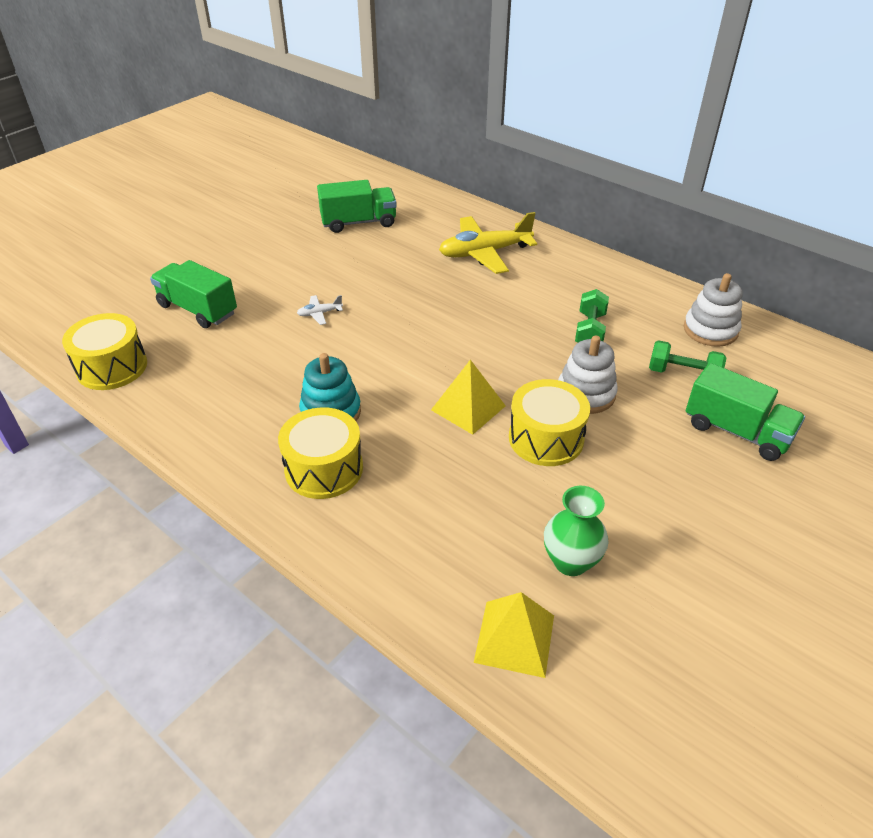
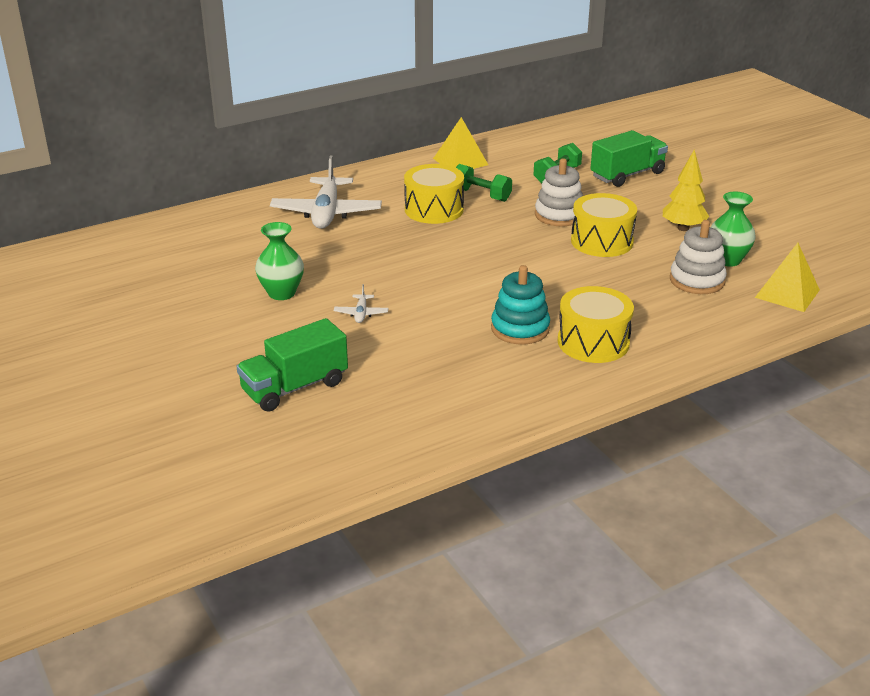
camera: 70 degrees left, 10 degrees down
(112, 367) = (367, 454): yellow drum -> yellow drum (434, 209)
(335, 267) = (281, 293): none -> green vase
(358, 222) = (203, 266): green truck -> none
(468, 408) = (549, 265): yellow pyramid -> yellow pyramid (460, 161)
(484, 253) = (326, 213): yellow plane -> white plane
(629, 505) = (683, 228): none -> yellow tree
(710, 330) = (511, 152): white stacking toy -> white stacking toy (697, 280)

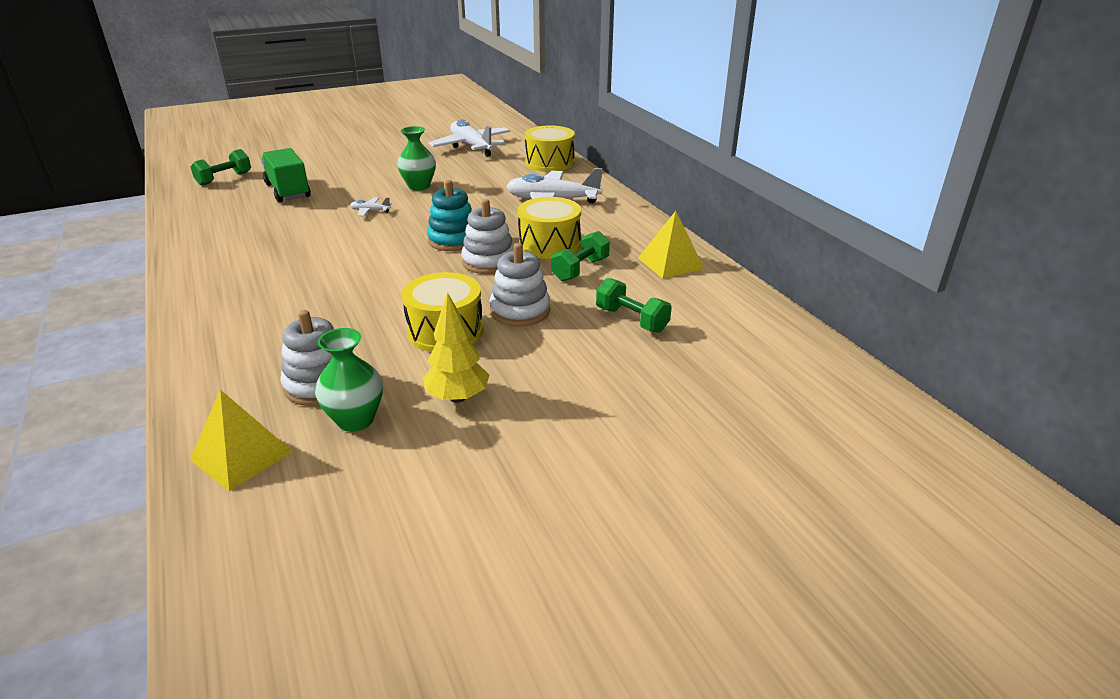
camera: 95 degrees right, 0 degrees up
(133, 274) = (471, 146): none -> white plane
(241, 459) = (224, 179): none -> green dumbbell
(476, 234) = (489, 262): none -> white stacking toy
(520, 328) = (299, 271): turquoise stacking toy -> turquoise stacking toy (453, 240)
(593, 342) = (248, 303): yellow drum -> yellow drum (549, 163)
(627, 175) = (632, 374): green truck -> none

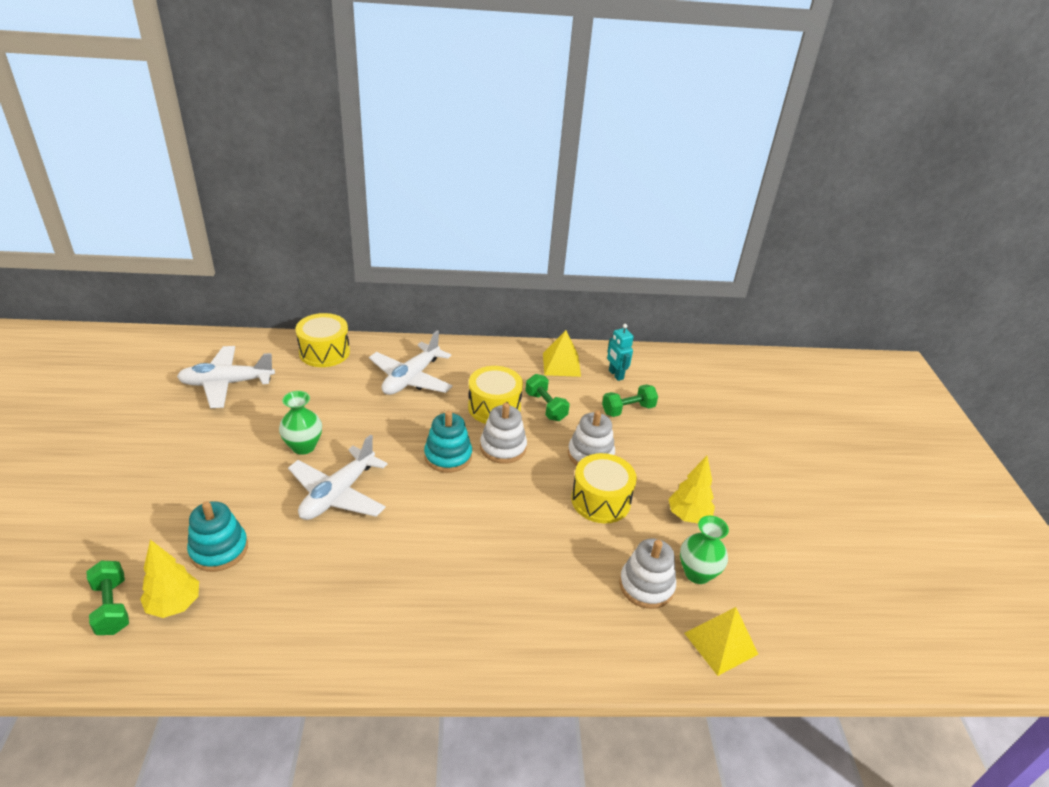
camera: 70 degrees left, 5 degrees up
(231, 193) = (174, 604): none -> yellow tree
(288, 191) = (219, 549): green truck -> turquoise stacking toy
(370, 211) = (338, 494): white plane -> white plane, size x2.35
(695, 299) = (615, 375): none -> turquoise robot

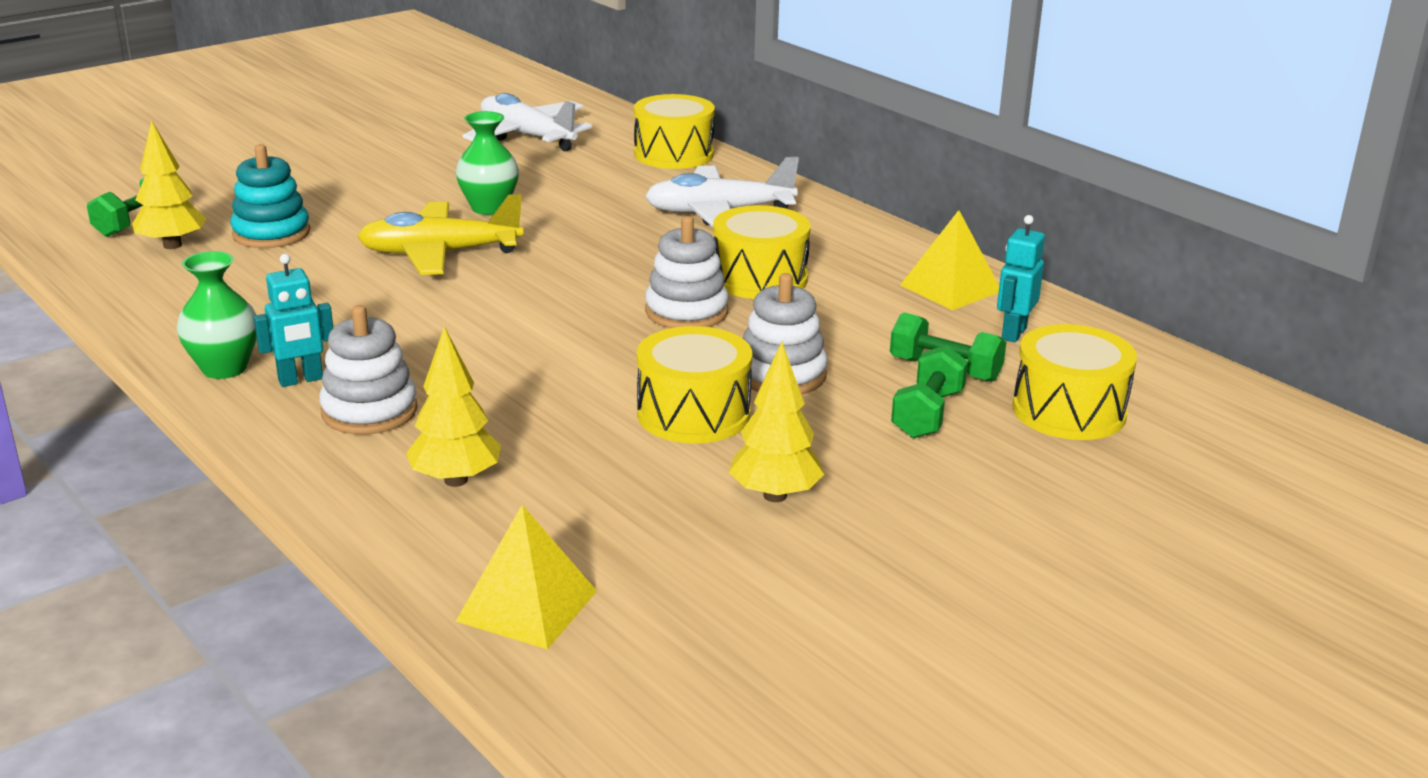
camera: 55 degrees right, 10 degrees down
(338, 494) = (439, 253): white plane -> yellow plane
(432, 625) = (301, 380): none -> turquoise robot
(448, 456) = (608, 286): turquoise stacking toy -> none
(545, 406) = (829, 309): green dumbbell -> green dumbbell (927, 414)
(594, 613) = (456, 480): none -> yellow tree
(646, 586) = (565, 505): white stacking toy -> white stacking toy (369, 411)
(687, 401) = (1069, 411): none -> yellow drum
(697, 573) = (653, 541): green vase -> green vase (224, 368)

